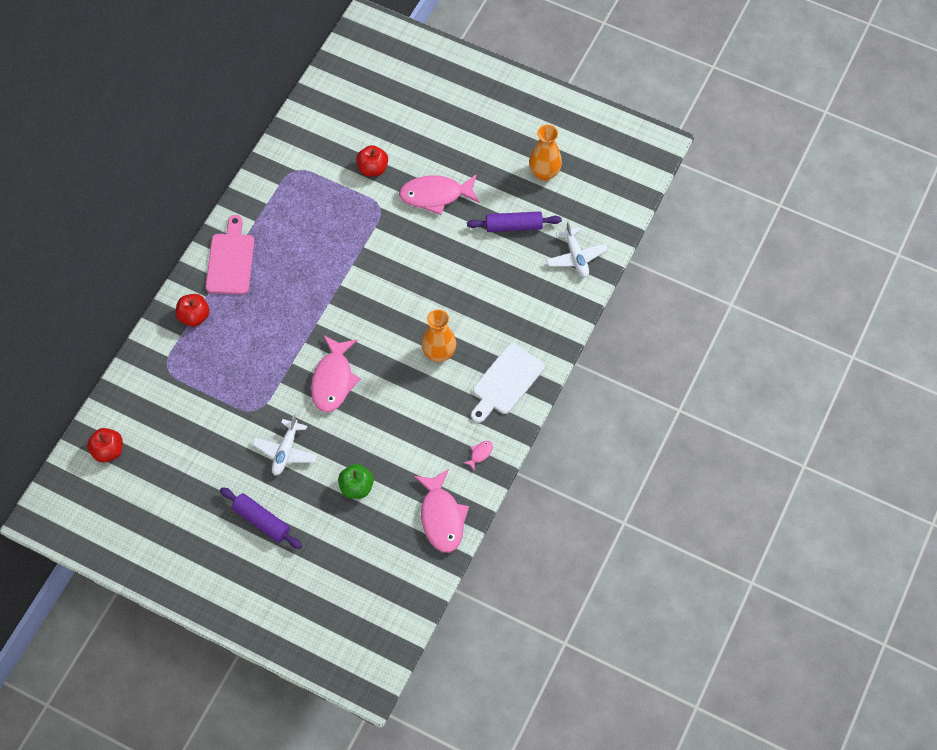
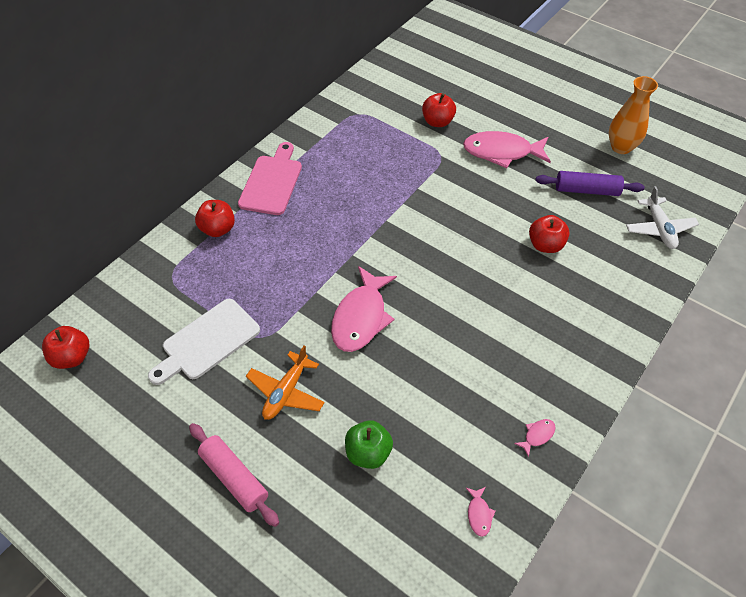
camera: 10 degrees right, 10 degrees down
(261, 521) = (234, 477): purple rolling pin -> pink rolling pin
(285, 451) = (286, 392): white plane -> orange plane
(439, 353) = (492, 306): orange vase -> none
(441, 517) = (479, 514): pink fish -> pink fish, size x0.41
(479, 288) = (545, 245): none -> red apple
(506, 382) = (574, 351): white cutting board -> white cutting board (207, 341)

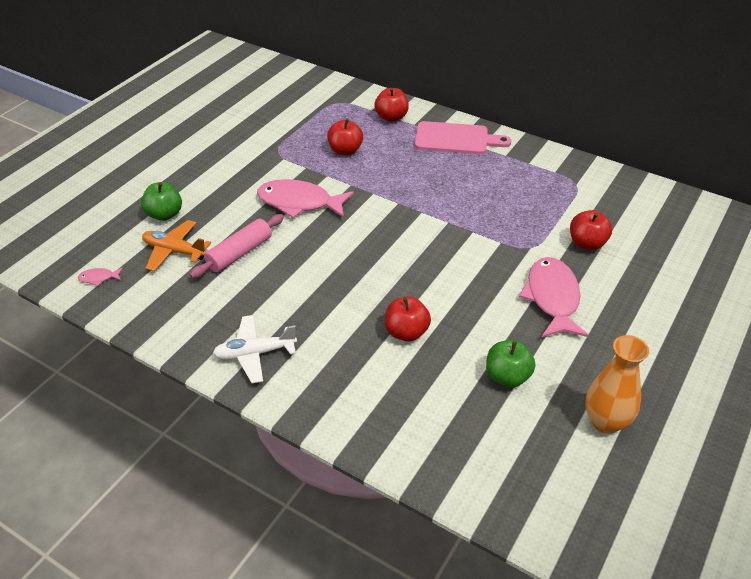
camera: 85 degrees right, 10 degrees down
(72, 357) = (260, 74): red apple -> red apple (345, 151)
(207, 341) = (273, 127): white cutting board -> none
(234, 477) = (155, 152): pink rolling pin -> pink rolling pin (239, 253)
(286, 392) = (224, 169): orange plane -> orange plane (174, 251)
(537, 435) = (166, 317): pink fish -> none
(587, 190) = (507, 377): purple rolling pin -> green apple
(659, 228) = (453, 449): white plane -> white plane (255, 353)

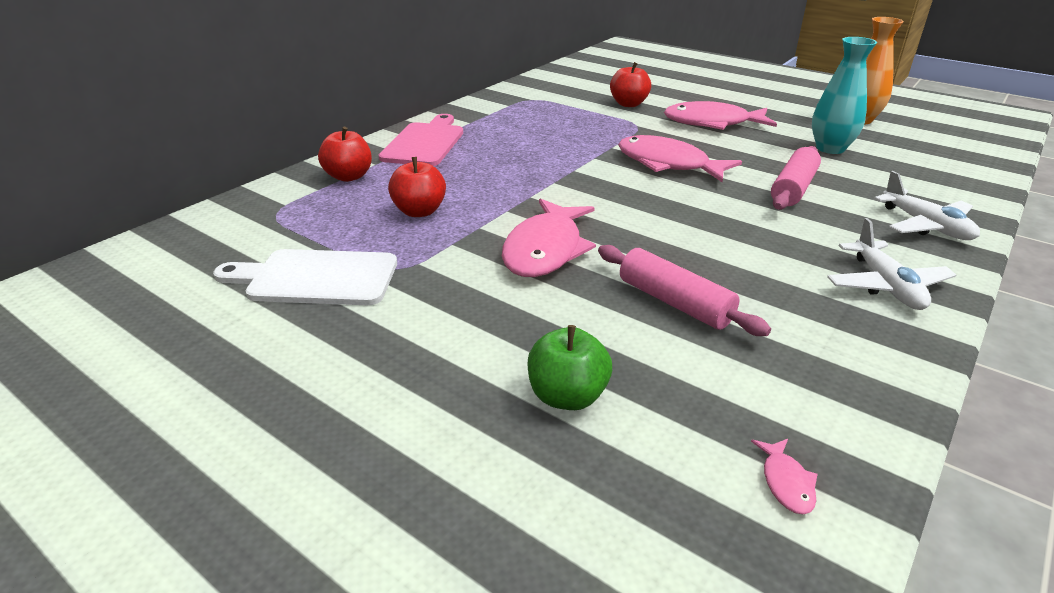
camera: 85 degrees left, 10 degrees down
(174, 251) = (679, 375): orange plane -> none
(268, 129) = (316, 278): none -> white cutting board
(345, 403) = (926, 226): none -> white plane
(406, 332) = (793, 189): red apple -> pink rolling pin
(443, 262) = (668, 164): none -> pink fish
(507, 377) = (830, 148): green apple -> turquoise vase

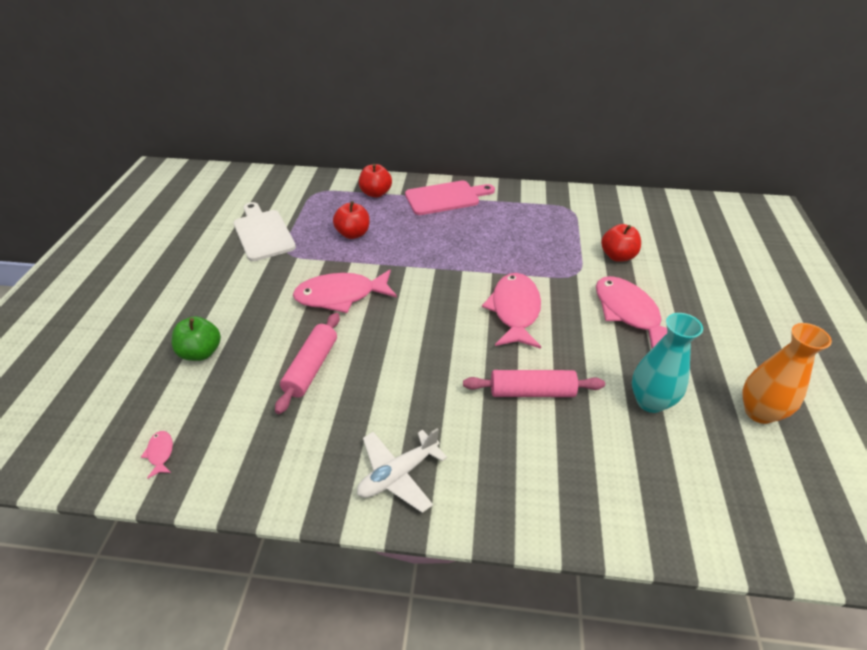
camera: 60 degrees right, 10 degrees up
(786, 482) = (160, 453): pink fish -> pink fish turned 105 degrees clockwise
(926, 226) = (528, 492): white plane -> none

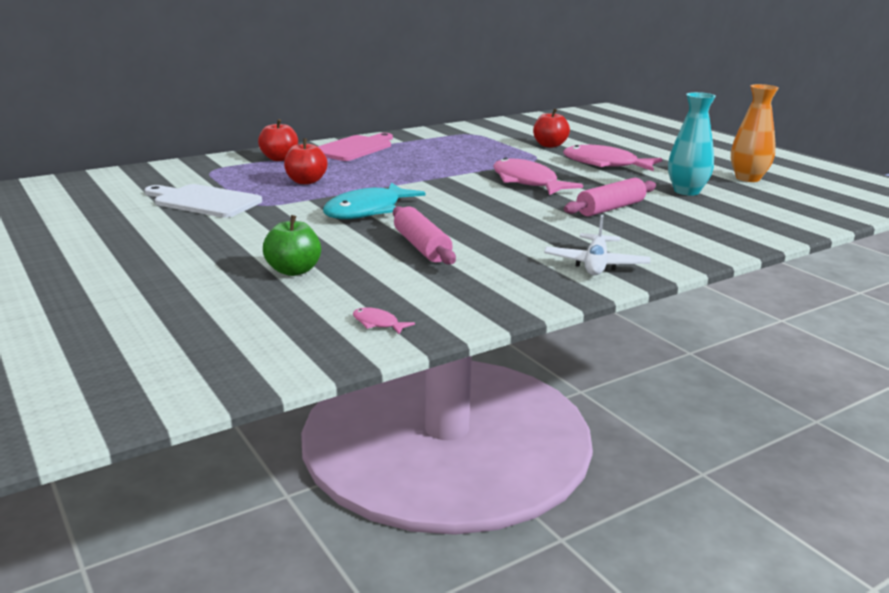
camera: 40 degrees left, 20 degrees down
(341, 296) = (367, 211): pink fish -> turquoise fish

